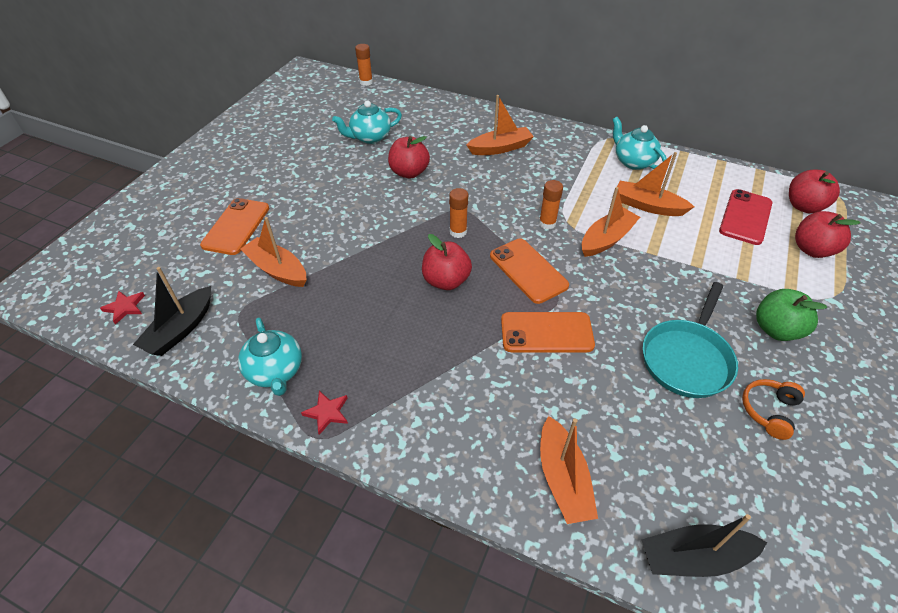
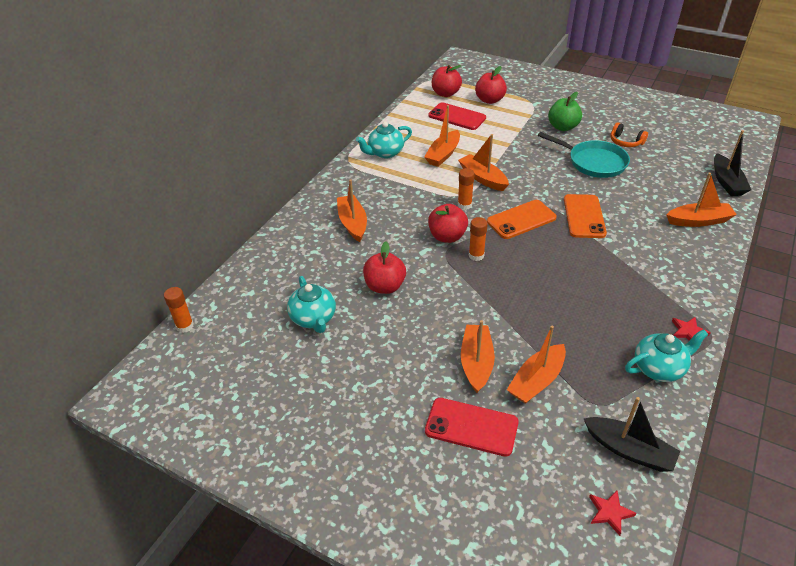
camera: 85 degrees left, 5 degrees down
(236, 226) = (471, 427): orange phone -> red phone
(306, 230) = (476, 363): none -> orange boat
(446, 281) = (538, 264): red apple -> red apple (447, 236)

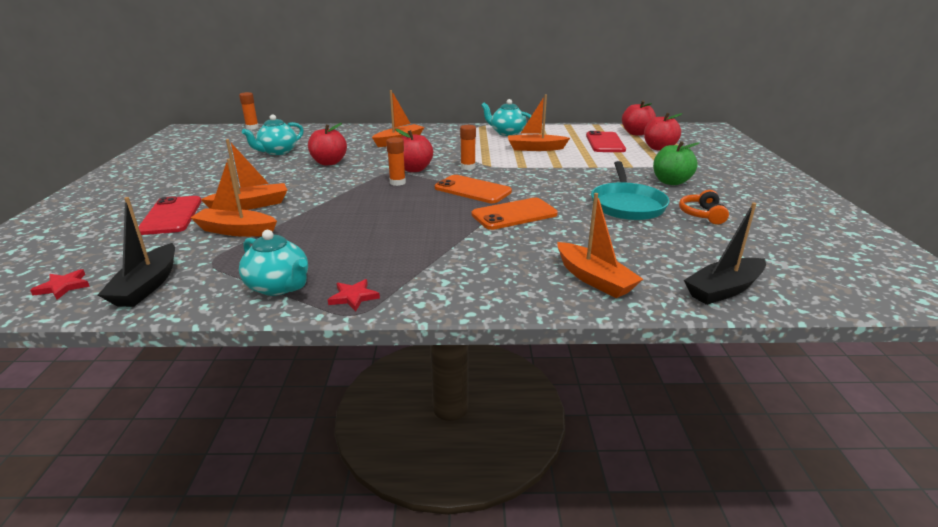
camera: 60 degrees right, 15 degrees down
(482, 178) = (519, 166): orange boat -> none

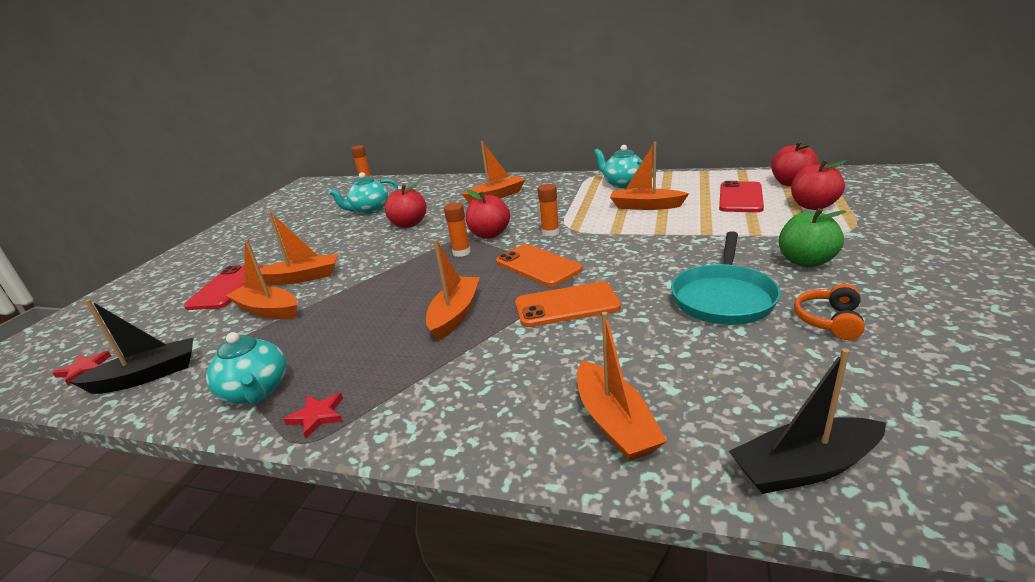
camera: 20 degrees right, 0 degrees up
(147, 286) = (147, 376): black boat -> black boat turned 135 degrees counterclockwise
(425, 225) = (455, 314): none -> orange boat

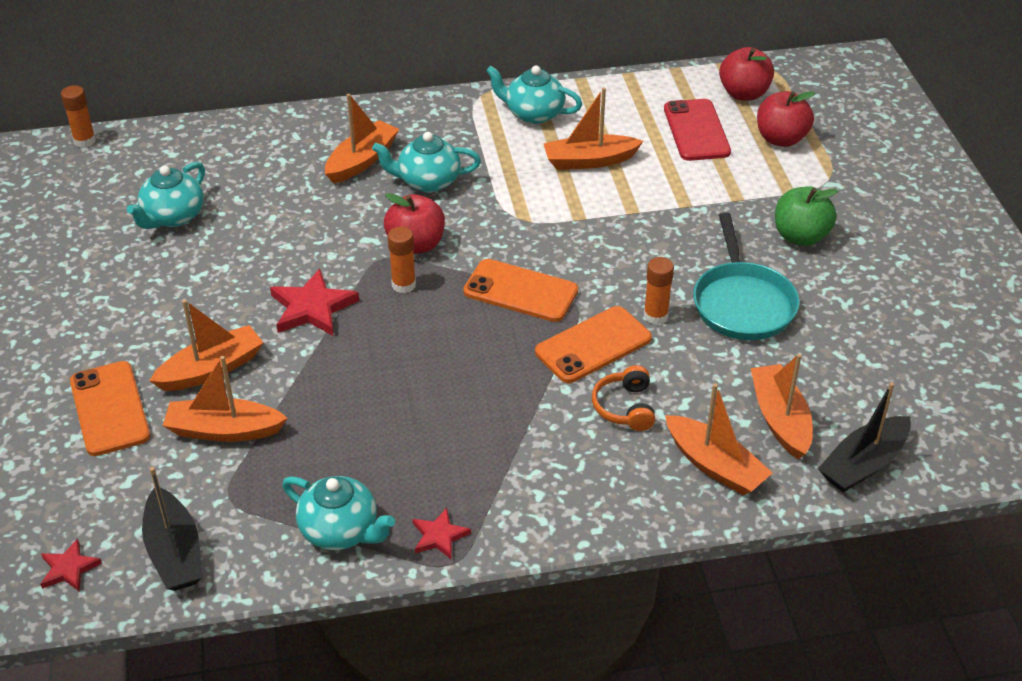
camera: 30 degrees left, 15 degrees up
(147, 376) = (174, 552): black boat -> black boat turned 120 degrees clockwise
(227, 287) = (110, 409): red phone -> orange phone
(394, 256) = (312, 308): none -> red star
(409, 224) = (274, 240): red apple -> none
(455, 314) = (478, 384): orange boat -> orange boat (780, 419)
(526, 207) = (427, 181): none -> turquoise teapot
(550, 233) = (497, 229): orange glue stick -> orange glue stick (655, 316)
(829, 320) = (842, 314): orange headphones -> orange headphones (625, 407)

